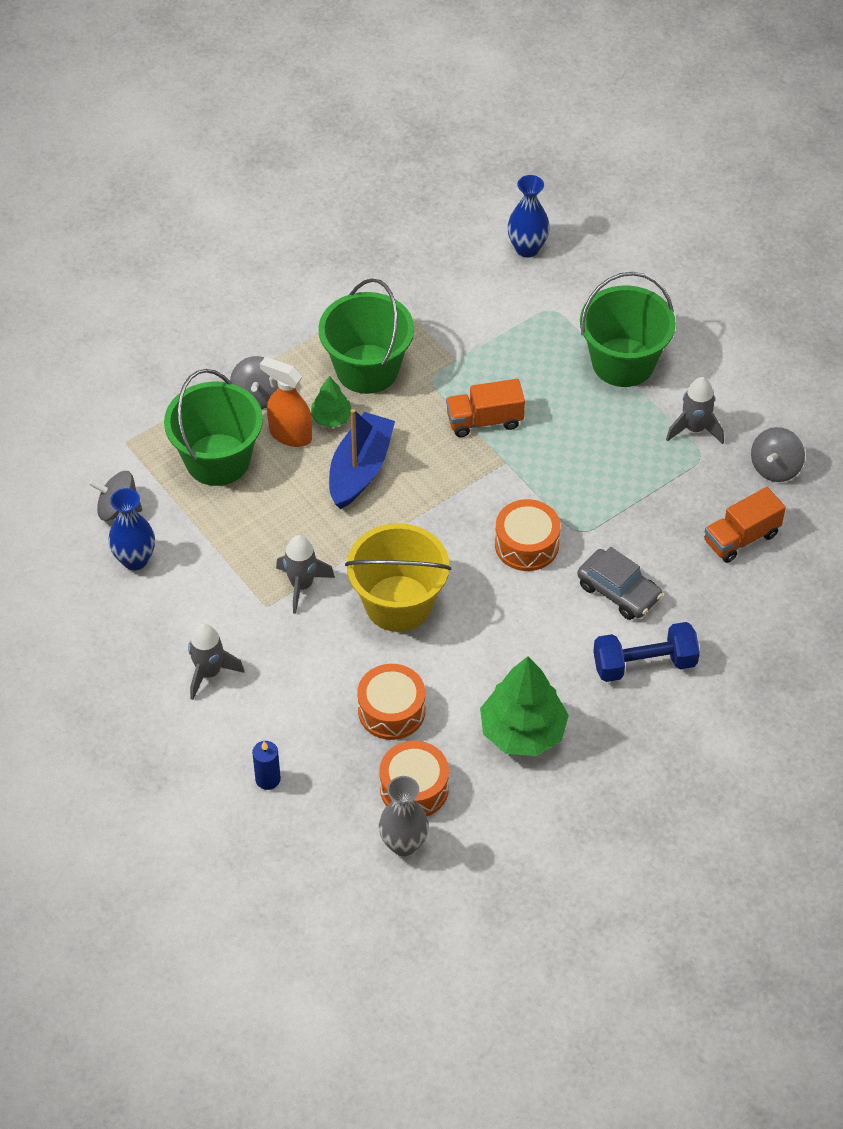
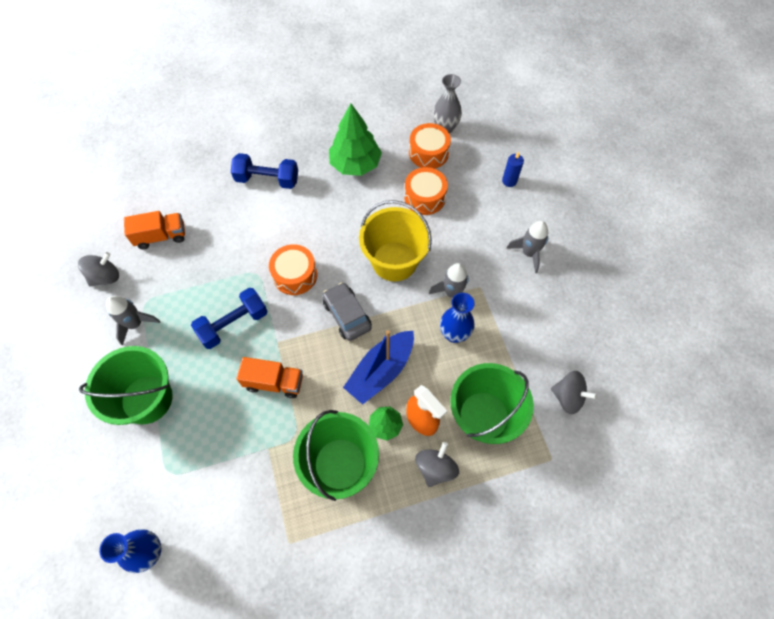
camera: 160 degrees left, 10 degrees up
(135, 560) = (562, 350): blue vase -> blue vase (454, 334)
(572, 465) = (233, 324): none -> blue dumbbell
(618, 591) = (256, 226): grey car -> grey car (347, 315)

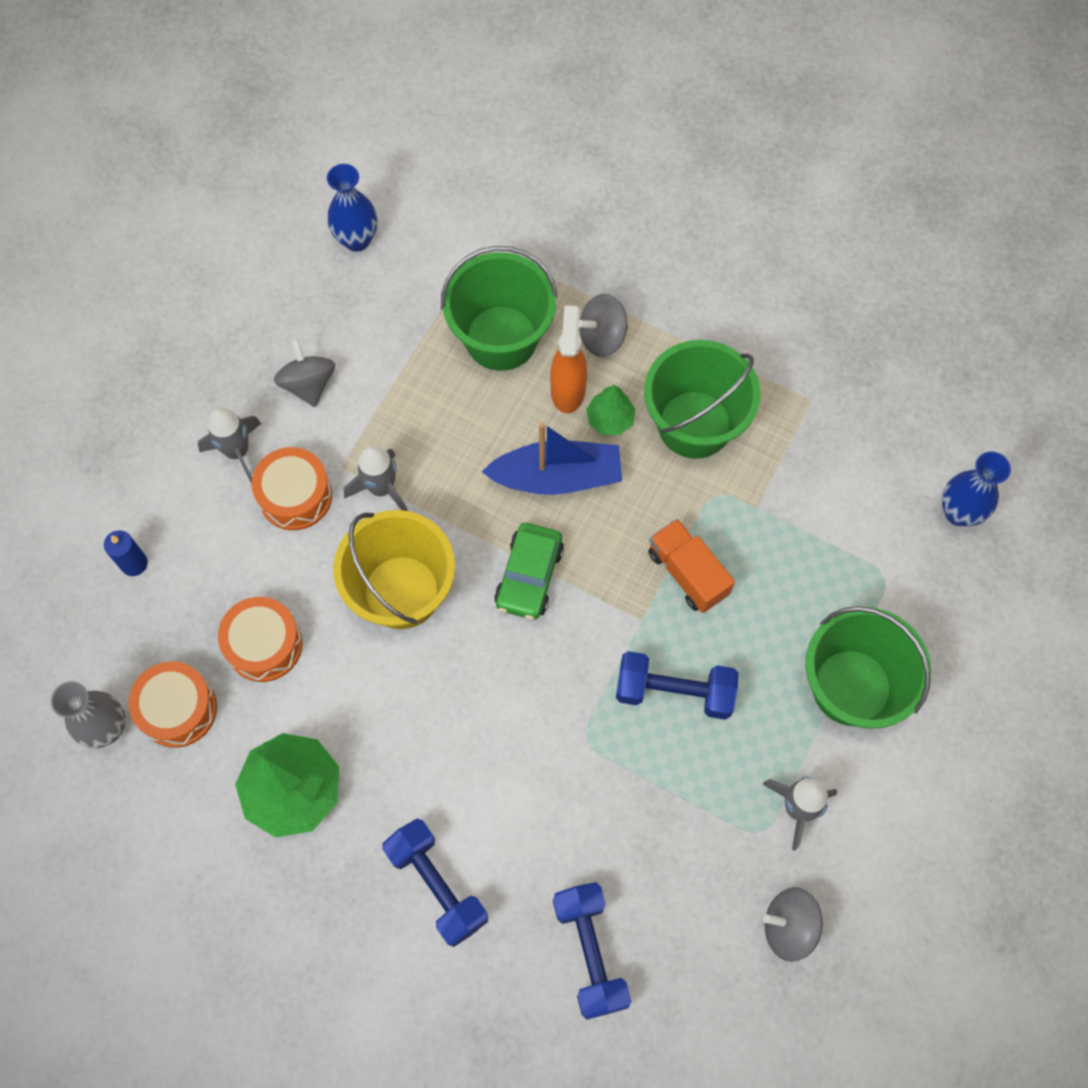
camera: 135 degrees left, 5 degrees up
(161, 236) = (665, 926): orange truck -> none
(185, 206) = (590, 952): none -> blue dumbbell
(295, 275) = (540, 690): orange drum -> orange drum (295, 496)
(347, 315) = (529, 576): grey car -> green car
(454, 334) = (434, 442): blue vase -> blue vase (357, 239)
(568, 397) = (396, 278): grey spinning top -> grey spinning top (308, 384)

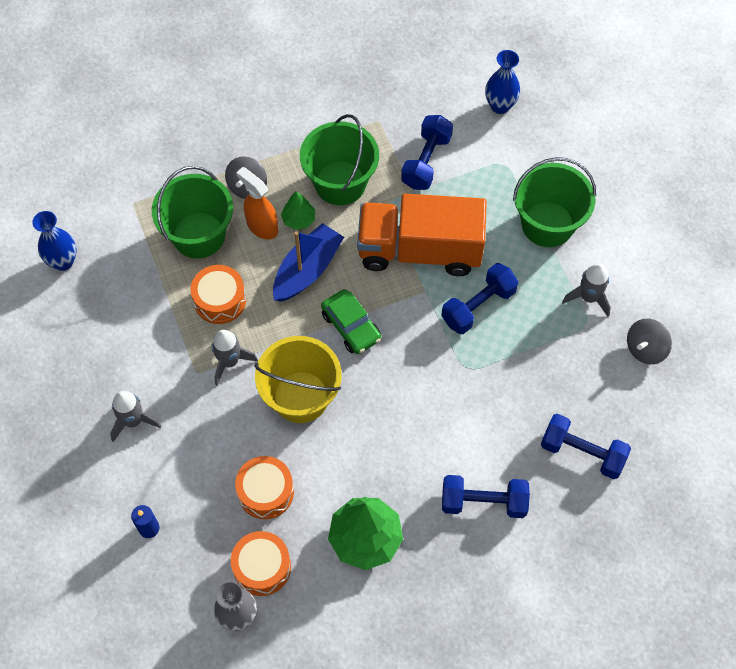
camera: 50 degrees left, 5 degrees down
(295, 496) = (191, 410): orange drum -> orange drum (220, 300)
(308, 384) = (128, 353): grey spinning top -> none
(687, 573) = (419, 250): orange truck -> orange truck, size x1.98
(807, 491) = (426, 161): none -> blue dumbbell

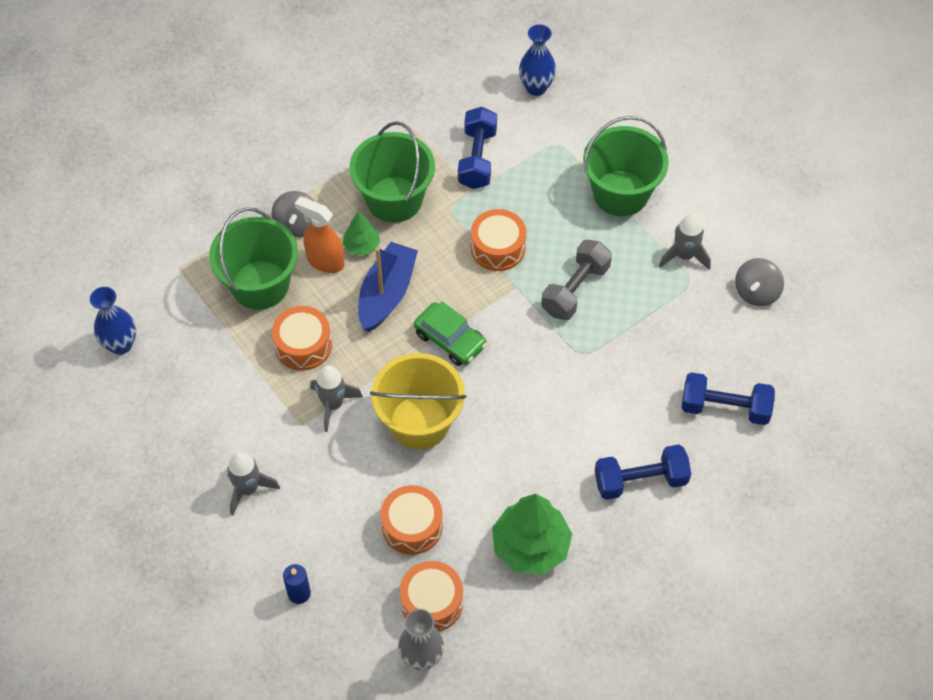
camera: 15 degrees left, 5 degrees down
(419, 250) = (498, 248): orange truck -> orange drum
(478, 306) = (575, 289): blue dumbbell -> grey dumbbell

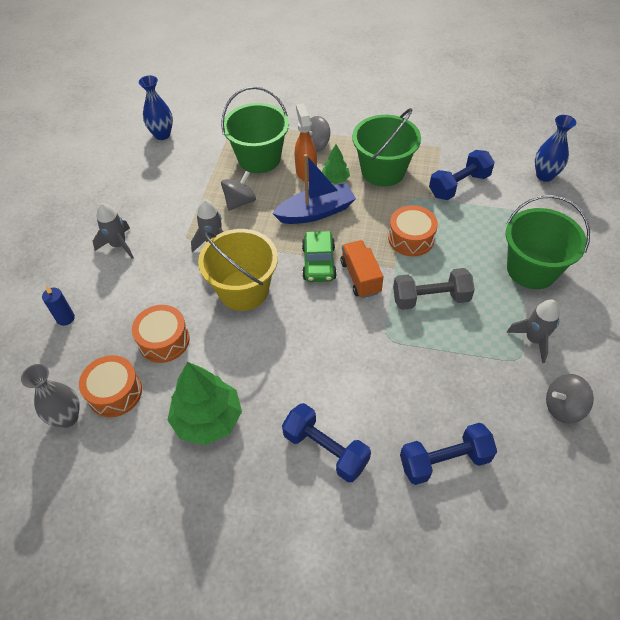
camera: 50 degrees right, 5 degrees down
(303, 345) = (240, 202): orange drum -> grey spinning top
(500, 321) = (360, 277): none -> orange truck
(725, 408) = (444, 461): blue dumbbell -> blue dumbbell turned 75 degrees counterclockwise

